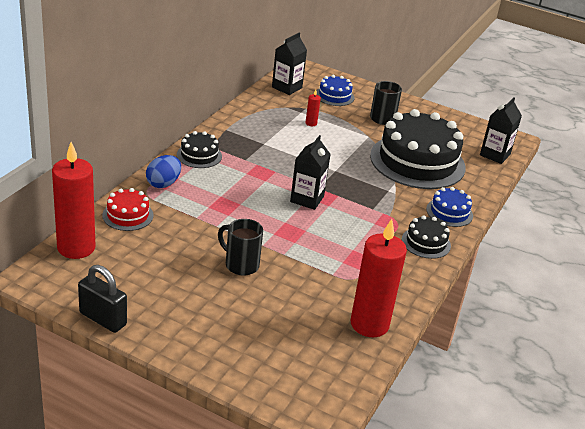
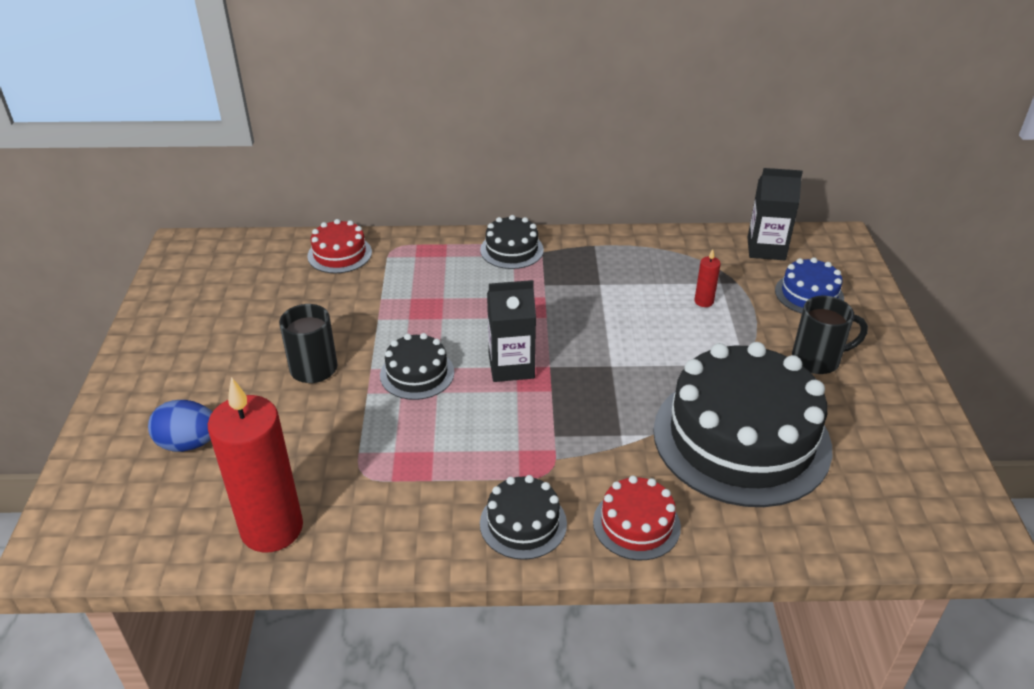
camera: 65 degrees right, 5 degrees up
(76, 247) = (253, 249): red candle -> none
(103, 319) = (145, 313): black padlock -> none
(163, 183) = (425, 250): blue egg -> blue egg (189, 443)
(283, 231) = (417, 373): none -> black cake
(449, 212) = (636, 524): blue cake -> red cake
(495, 155) = (890, 527): black carton -> none

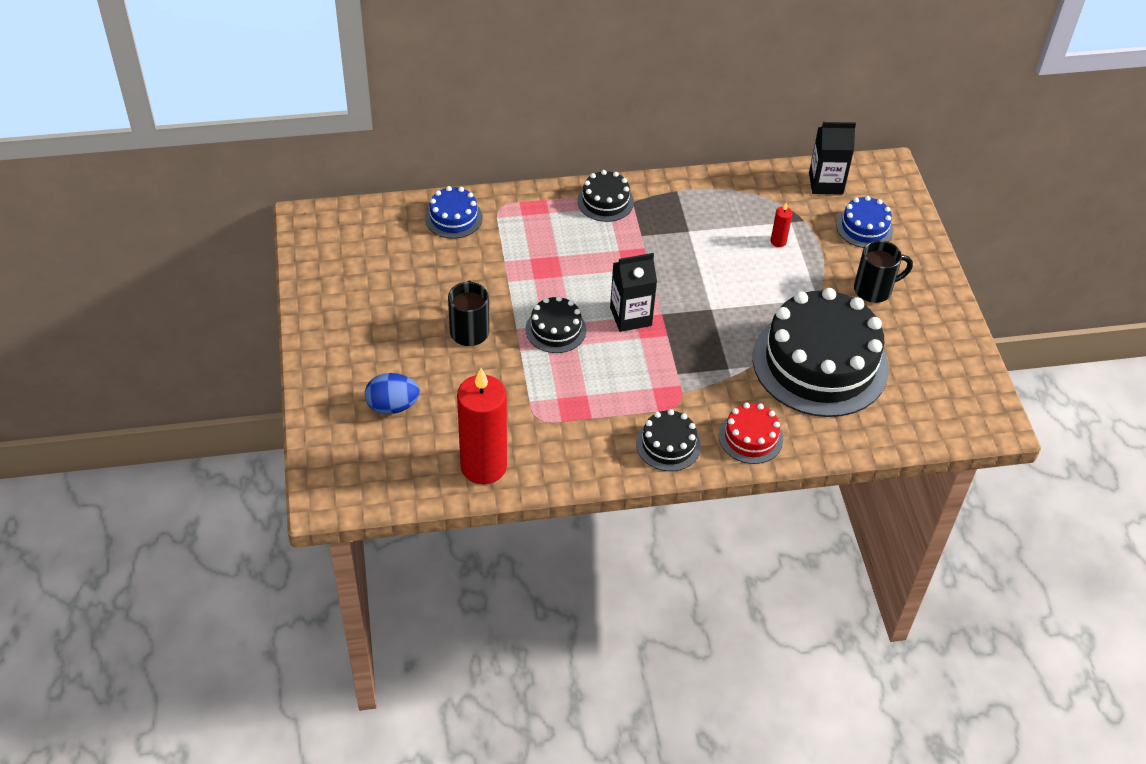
camera: 10 degrees left, 10 degrees up
(339, 254) = (453, 218): red cake -> blue cake

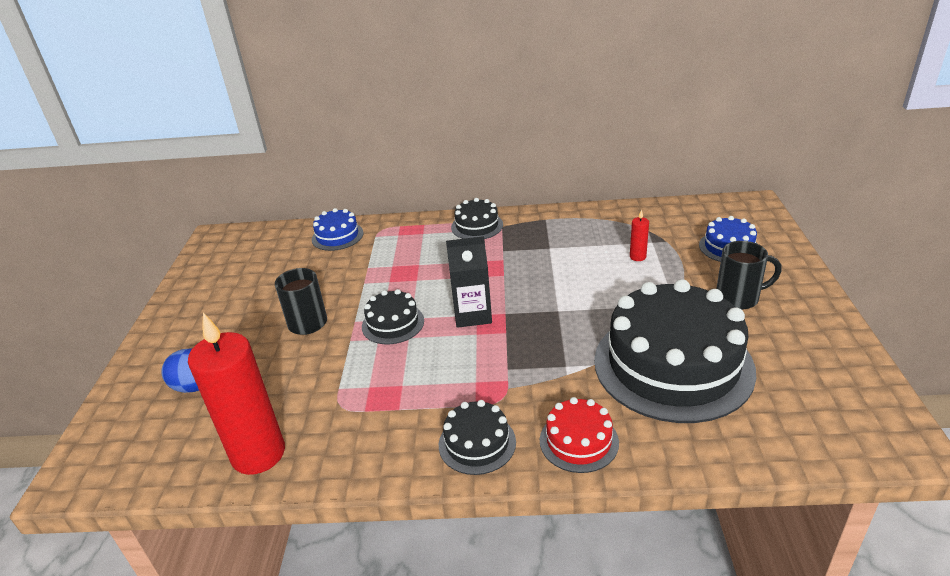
camera: 15 degrees right, 15 degrees down
(826, 183) = (690, 214): black carton -> none

